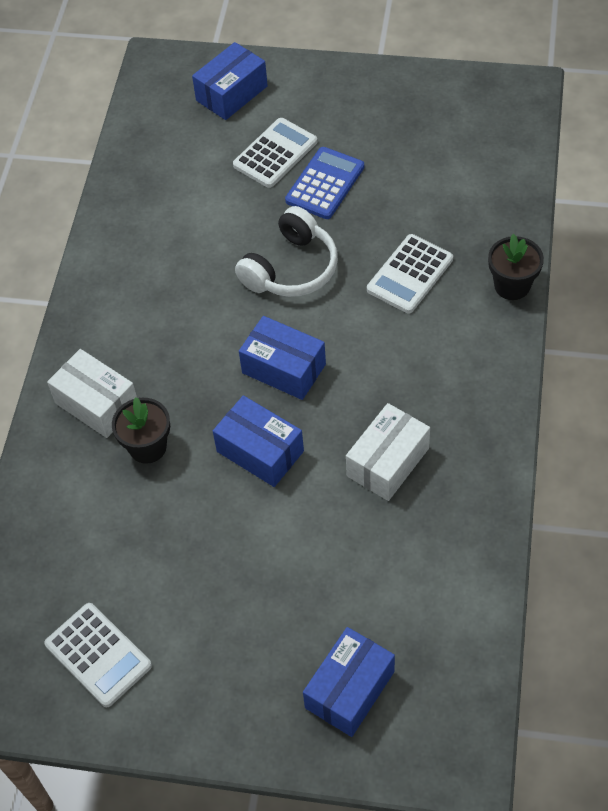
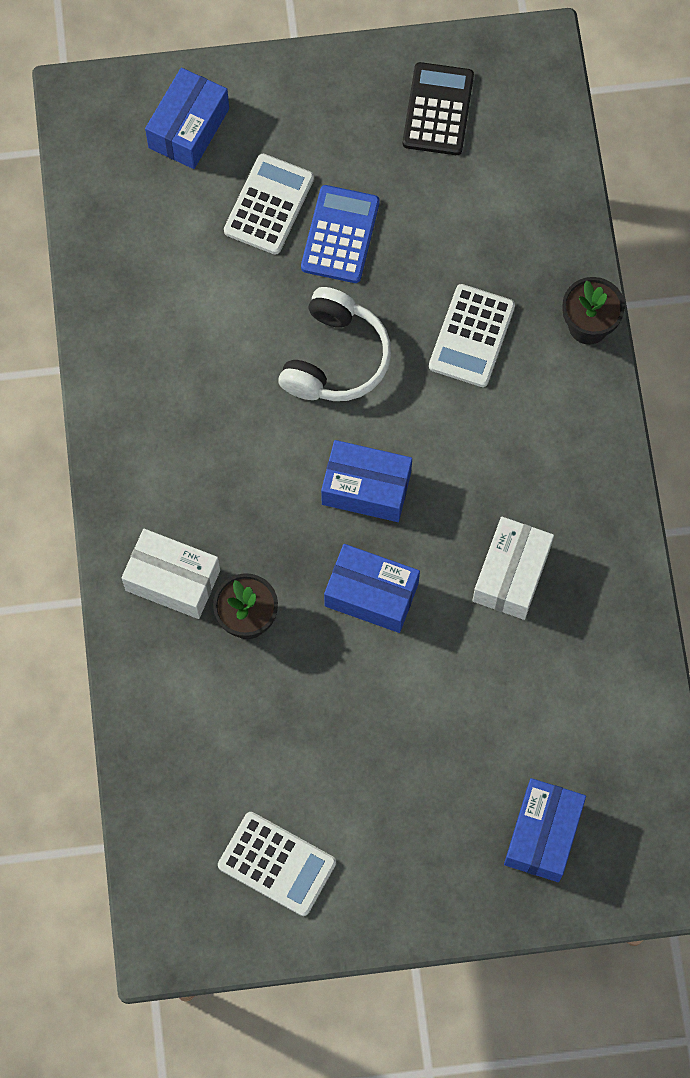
camera: 20 degrees left, 15 degrees up
(432, 114) = (438, 110): none -> black calculator

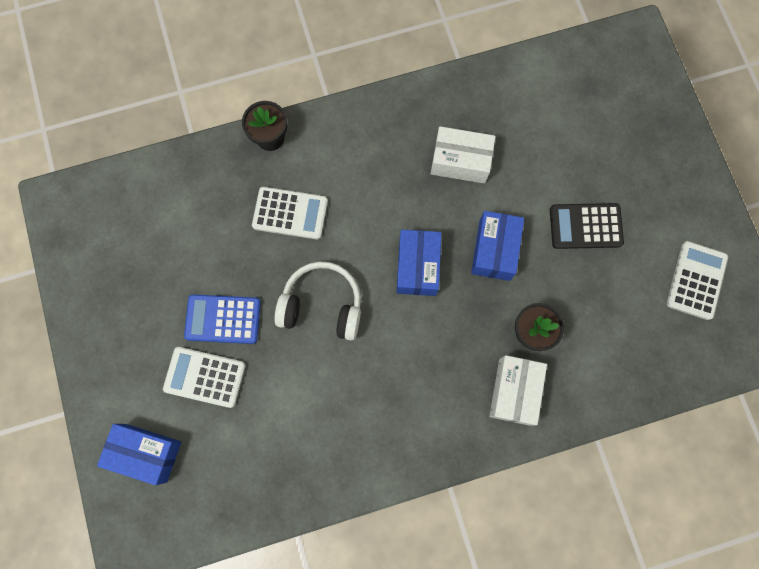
camera: 100 degrees left, 5 degrees up
(438, 110) = (111, 265): black calculator -> black calculator (585, 226)
(543, 834) = (630, 117): blue box -> none

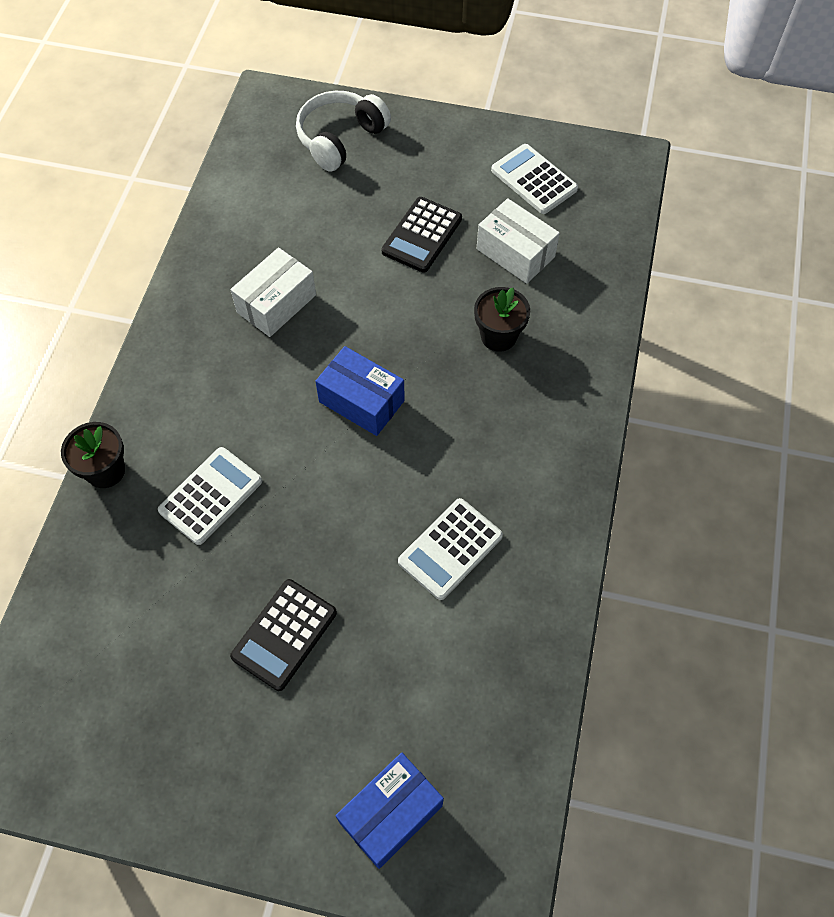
camera: 60 degrees left, 15 degrees down
(205, 377) = (340, 692): white calculator -> white calculator (450, 549)
(223, 319) = (284, 634): blue calculator -> black calculator
(322, 305) = (340, 517): white headphones -> white headphones (340, 138)
(494, 250) = (392, 323): blue box -> none
(514, 391) = (550, 382): white box -> white box (515, 253)

